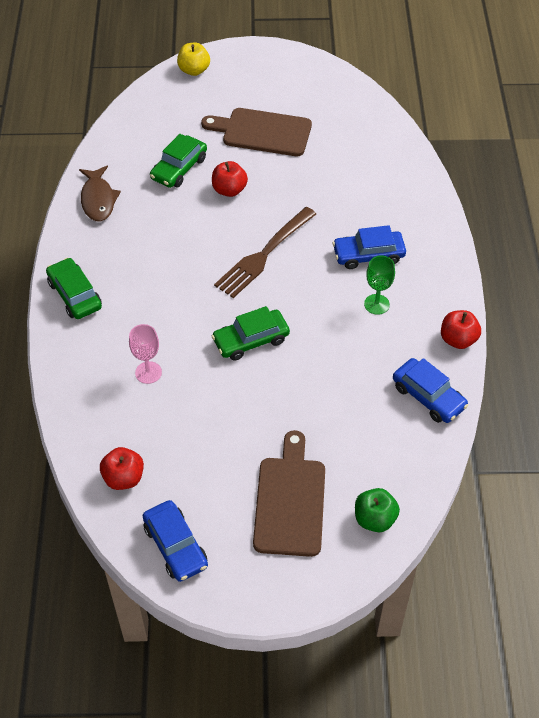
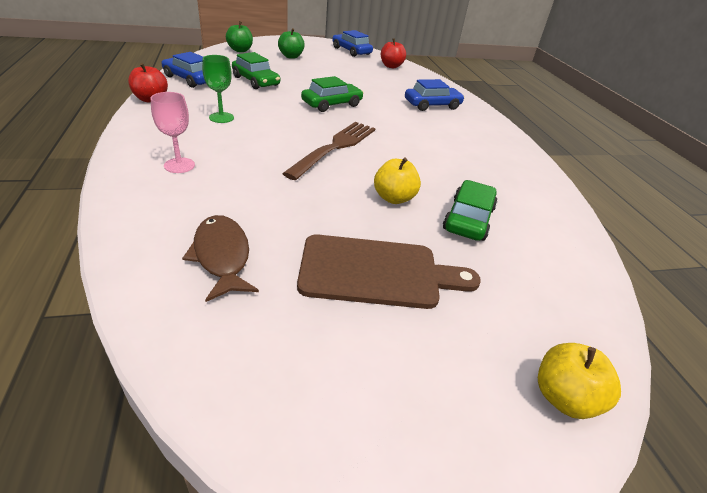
camera: 165 degrees right, 15 degrees down
(75, 295) = (487, 127): green car -> green car (256, 81)
(98, 199) = (532, 187): brown fish -> brown fish (222, 256)
(148, 372) = (401, 95): pink goblet -> pink goblet (179, 165)
(229, 190) = (394, 198): red apple -> yellow apple
(290, 501) = (291, 56): brown cutting board -> green apple
(368, 255) = (223, 146): blue car -> blue car (432, 105)

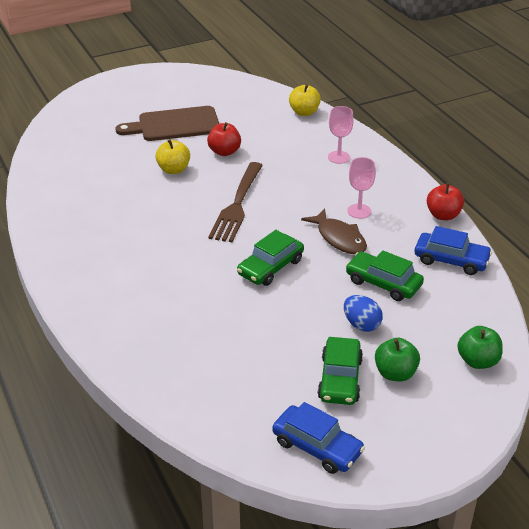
camera: 170 degrees right, 0 degrees up
(221, 117) = (359, 211): green goblet -> pink goblet
(222, 256) = (260, 115): brown fish -> brown fish (339, 238)
(291, 71) = (361, 325): none -> blue egg
(391, 66) = (227, 410): red apple -> red apple (224, 152)
(432, 105) = (148, 308): blue car -> none
(468, 219) = (117, 167): green car -> green car (340, 379)
(563, 397) = (84, 99): yellow apple -> yellow apple (304, 112)

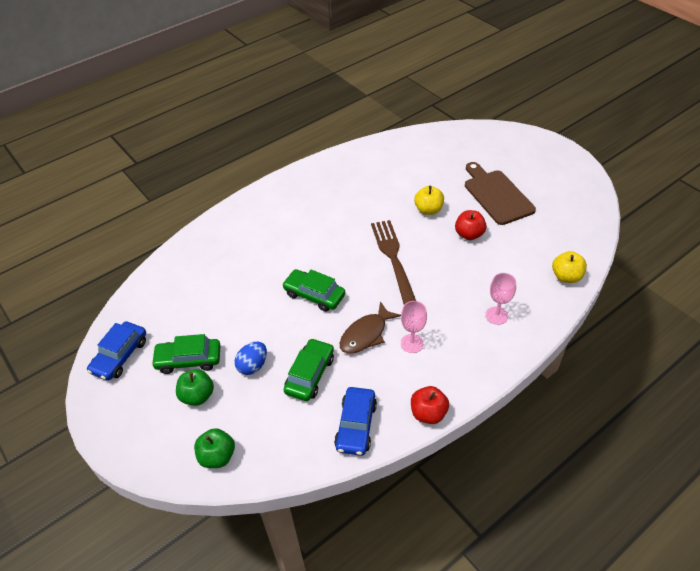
camera: 80 degrees right, 10 degrees up
(237, 204) = (393, 258): brown fork -> brown fork turned 75 degrees clockwise

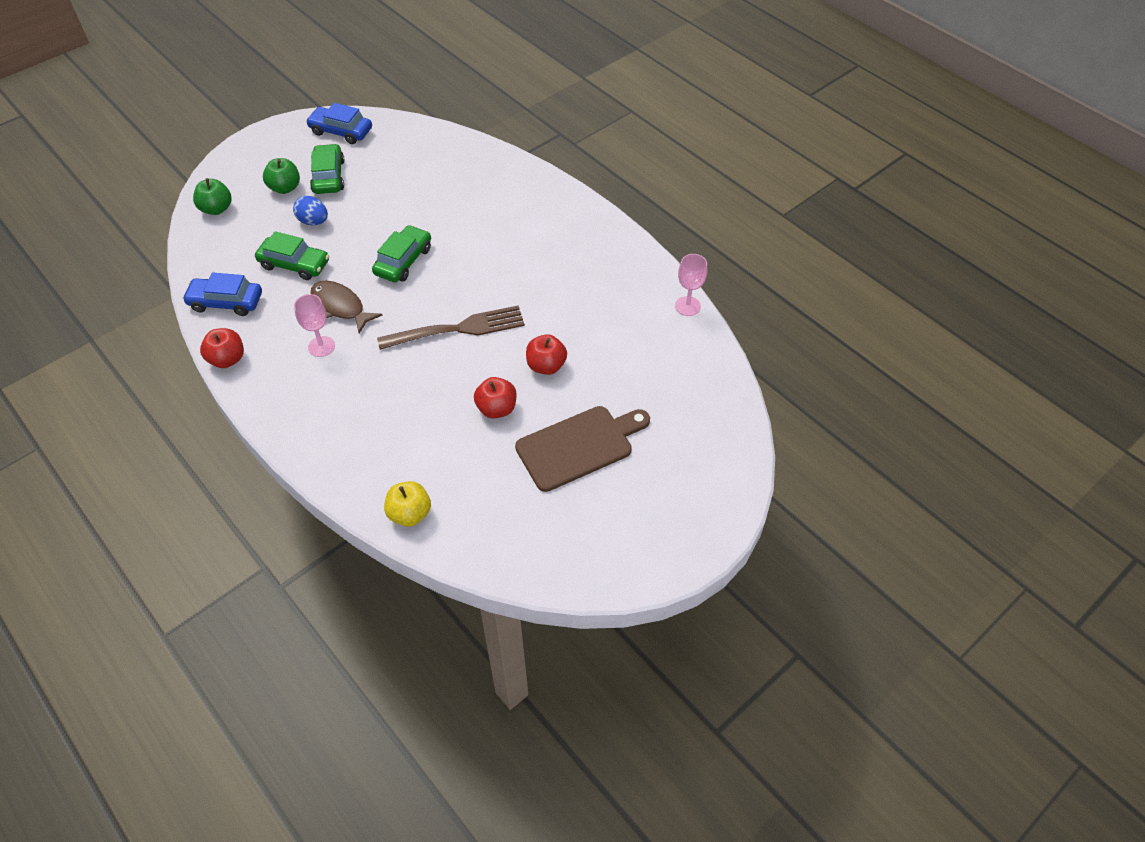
camera: 85 degrees right, 5 degrees up
(428, 210) = (546, 366): yellow apple -> red apple
(496, 315) = (351, 429): pink goblet -> pink goblet (687, 306)

